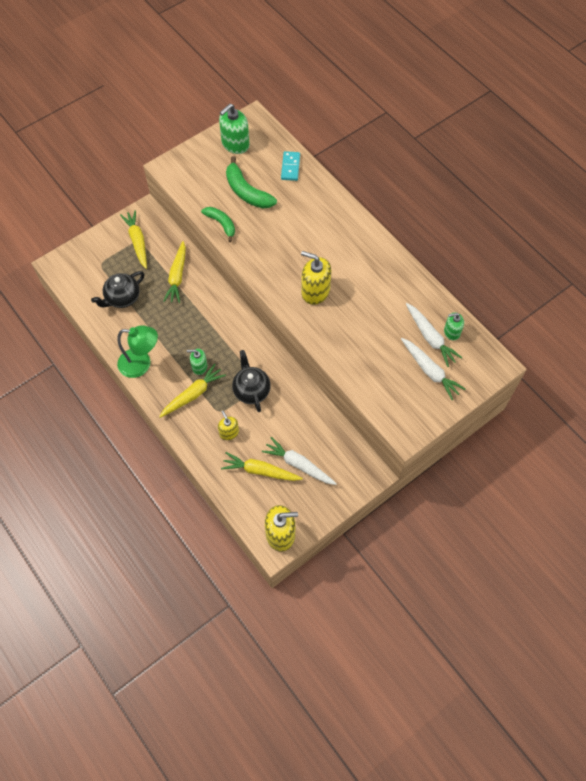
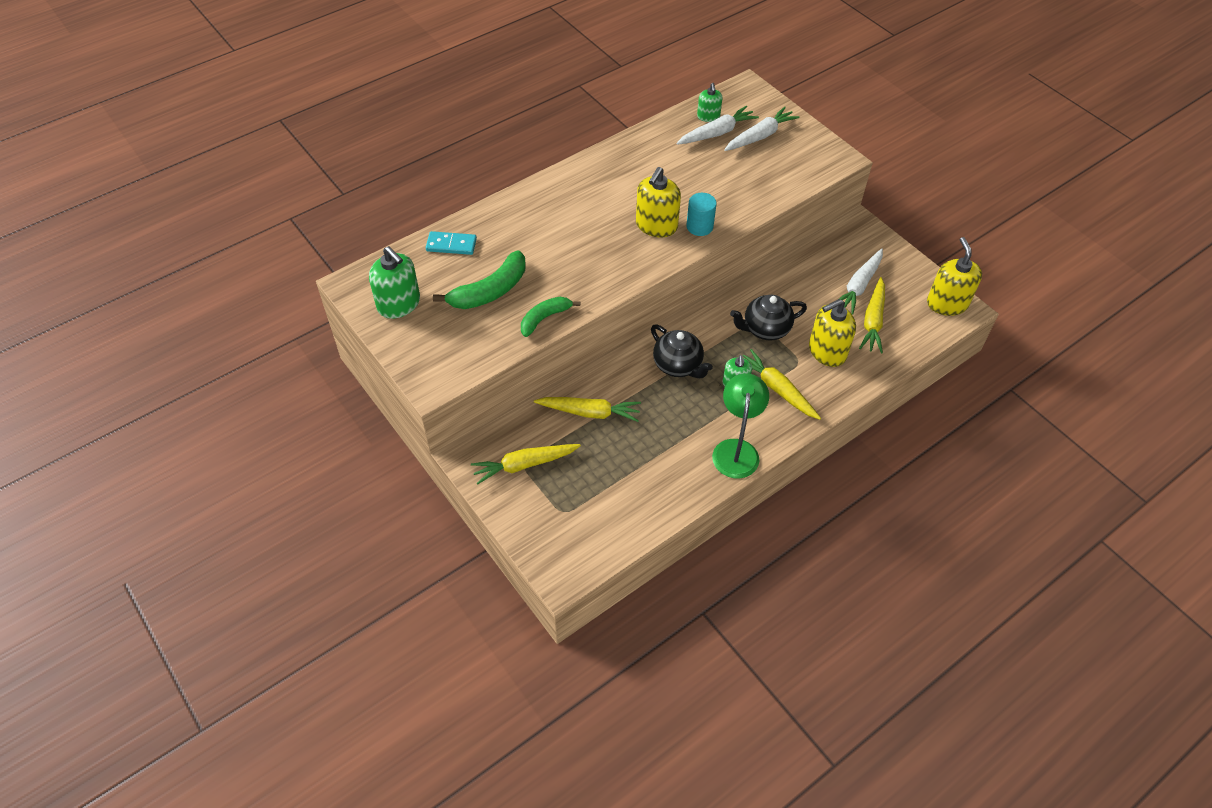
camera: 90 degrees left, 10 degrees down
(122, 298) = (626, 479): black teapot -> black teapot (678, 365)
(229, 432) = (827, 351): yellow soap dispenser -> yellow soap dispenser, size x1.71
(315, 321) = (699, 226): none -> turquoise cylinder

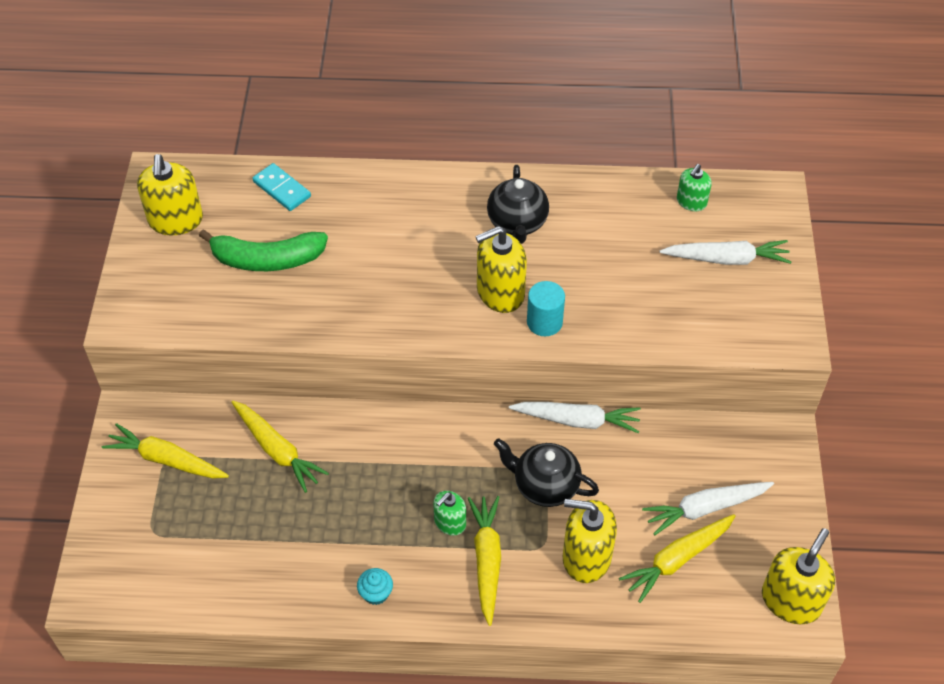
camera: 40 degrees right, 0 degrees up
(399, 304) = (176, 220): green soap dispenser -> yellow soap dispenser
(544, 318) = (287, 321): green banana -> none
(678, 365) = (412, 462): black teapot -> black teapot (517, 223)
(717, 133) = (680, 227): white carrot -> white carrot (577, 420)
(736, 449) = (376, 593): green lamp -> turquoise cupcake

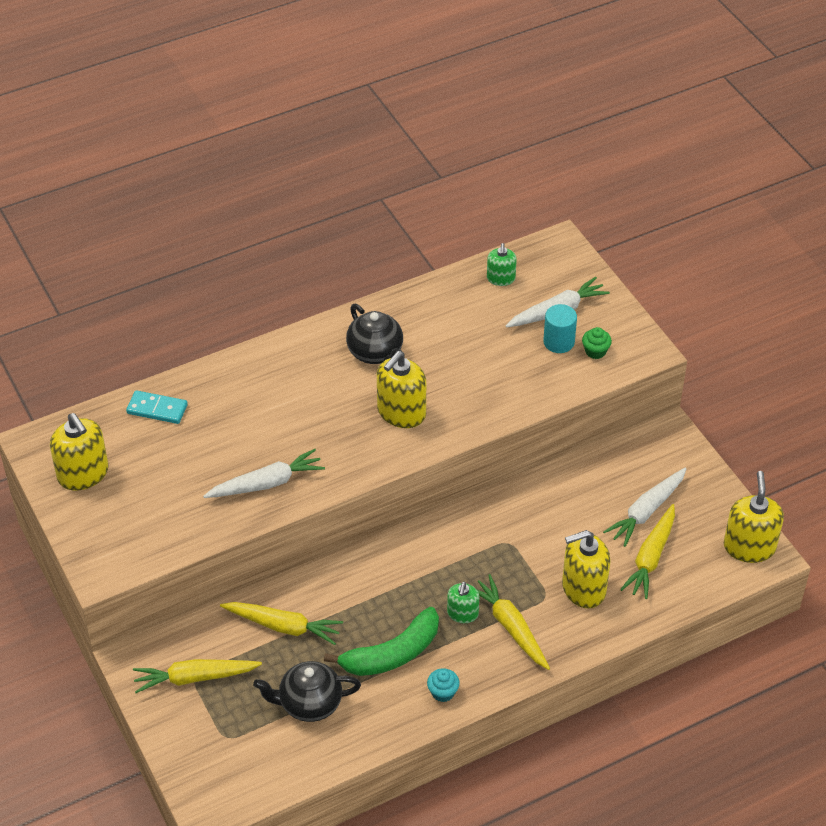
camera: 30 degrees left, 5 degrees down
(267, 259) = (189, 470): green banana -> green banana (392, 654)
(544, 322) = (452, 419): turquoise cylinder -> turquoise cylinder (558, 342)
(544, 485) = (516, 552): black teapot -> black teapot (309, 704)
(577, 420) = (507, 492): white carrot -> white carrot (266, 483)
(738, 317) = (595, 351): none -> green cupcake

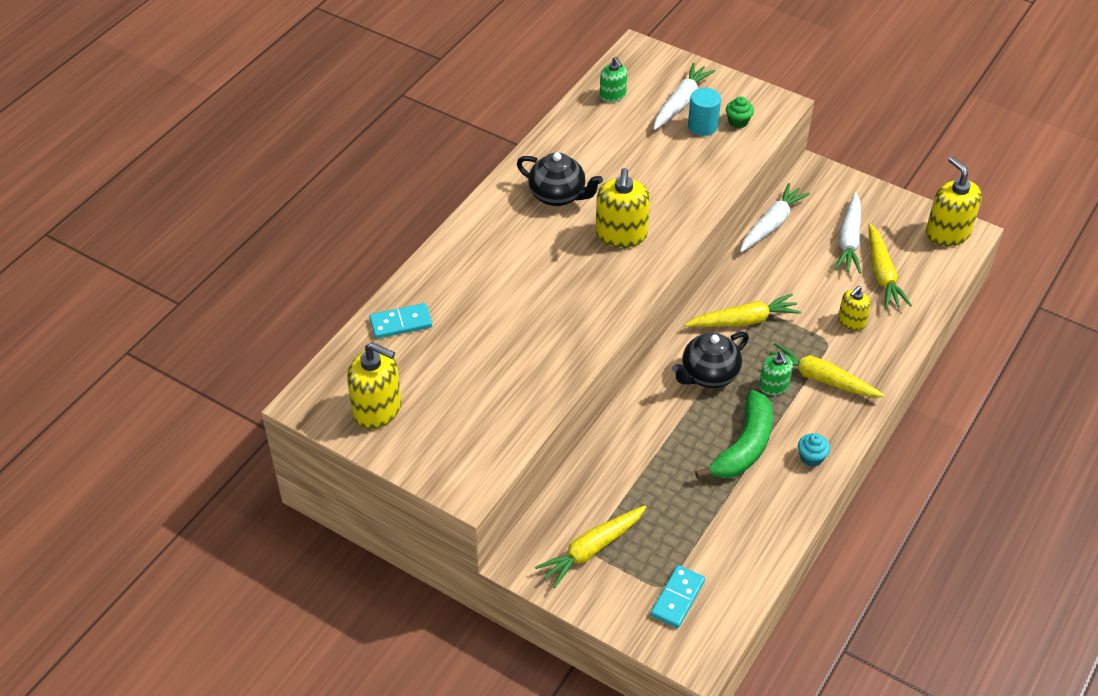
camera: 30 degrees left, 0 degrees up
(231, 753) = (677, 598): none -> turquoise domino
(266, 483) = (554, 343): white carrot -> white carrot (771, 224)
(283, 626) = (633, 468): yellow carrot -> yellow carrot (743, 320)
(309, 704) = (709, 522): black teapot -> black teapot (708, 375)
(583, 588) = (851, 321): yellow soap dispenser -> yellow soap dispenser, size x0.58

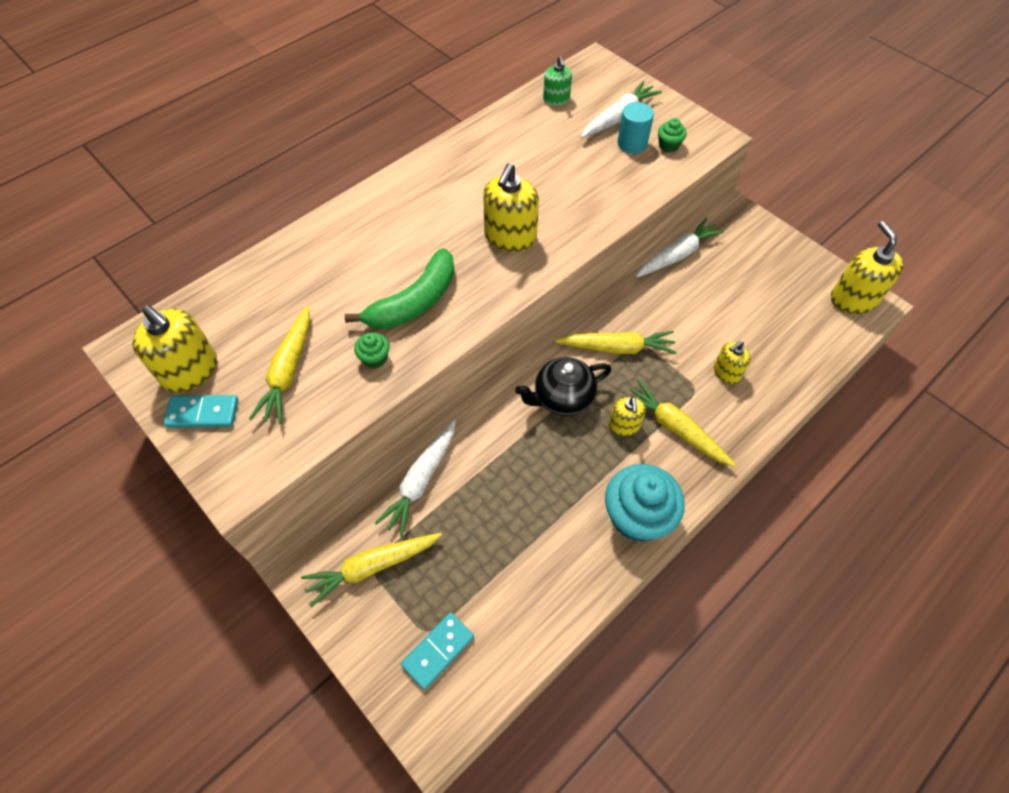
camera: 15 degrees right, 10 degrees up
(401, 323) = (257, 284): turquoise domino -> turquoise domino (203, 413)
(543, 363) = (375, 358): none -> green cupcake
(558, 196) = (465, 186): black teapot -> none
(744, 446) = (570, 486): green banana -> green banana (414, 302)
(774, 386) = (624, 425): green soap dispenser -> yellow soap dispenser
(811, 457) = (637, 517): turquoise cupcake -> turquoise cupcake, size x2.20
(849, 240) = (749, 286): white carrot -> white carrot (421, 480)
(882, 274) = (773, 328): yellow carrot -> yellow carrot (288, 371)

